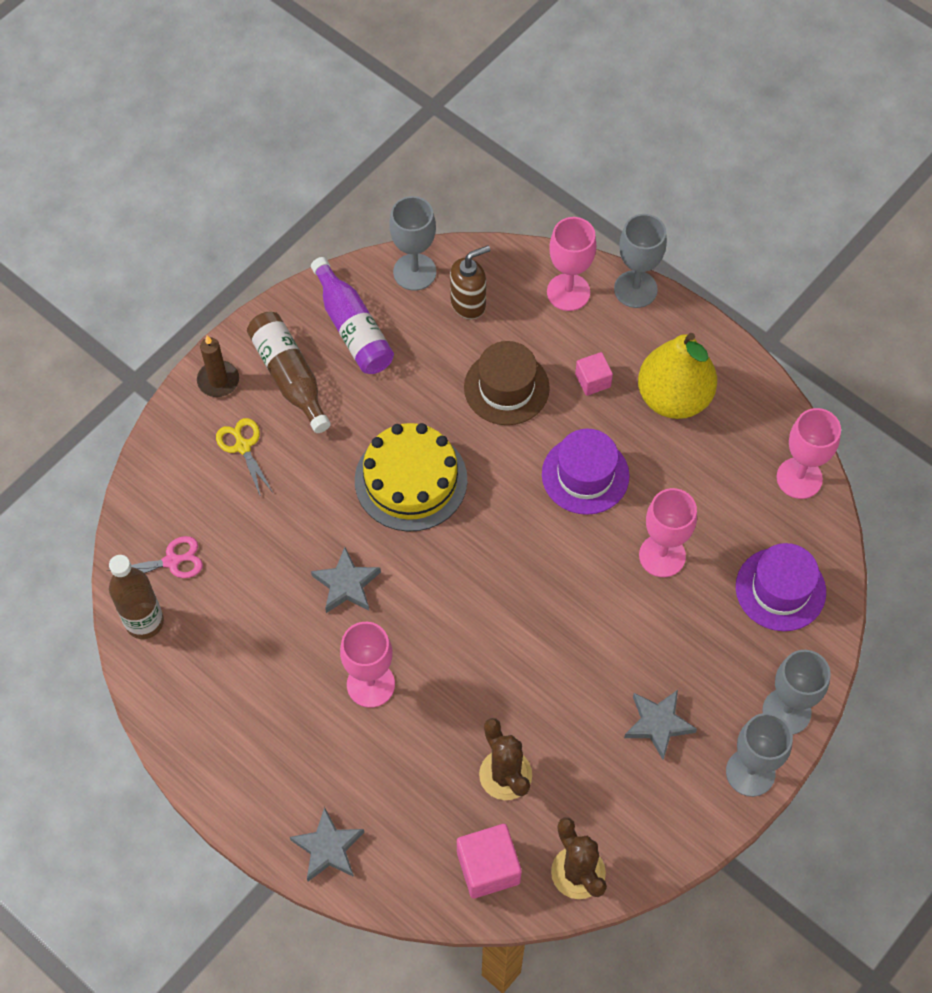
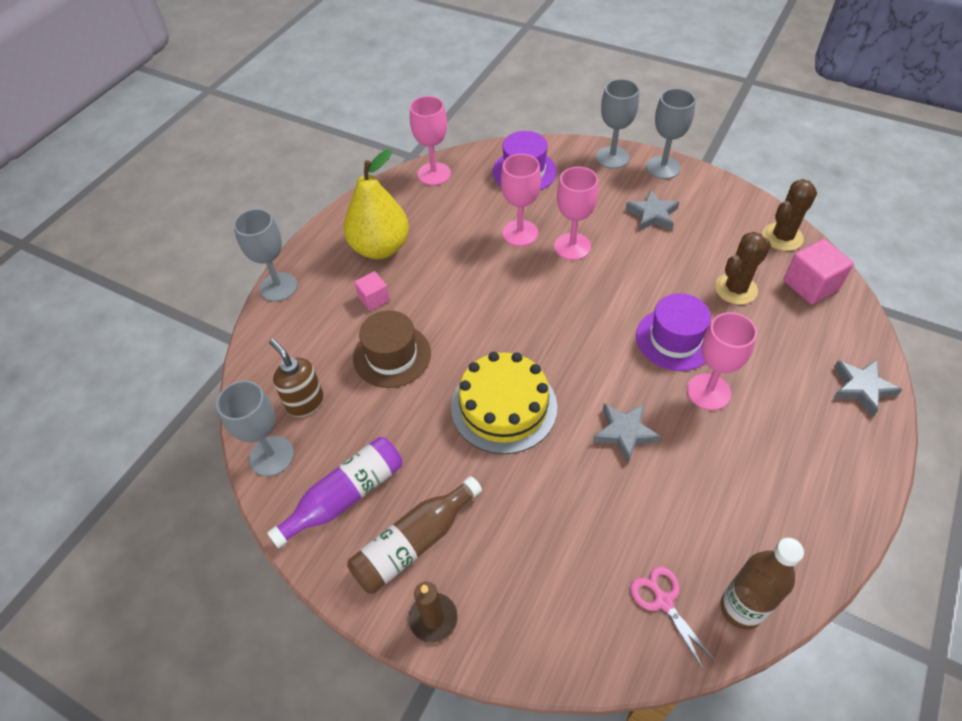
camera: 100 degrees left, 10 degrees down
(243, 446) = (508, 567): yellow scissors -> none
(568, 292) = (285, 331): pink goblet -> pink goblet (572, 246)
(585, 475) = (464, 288): purple hat -> purple hat (675, 339)

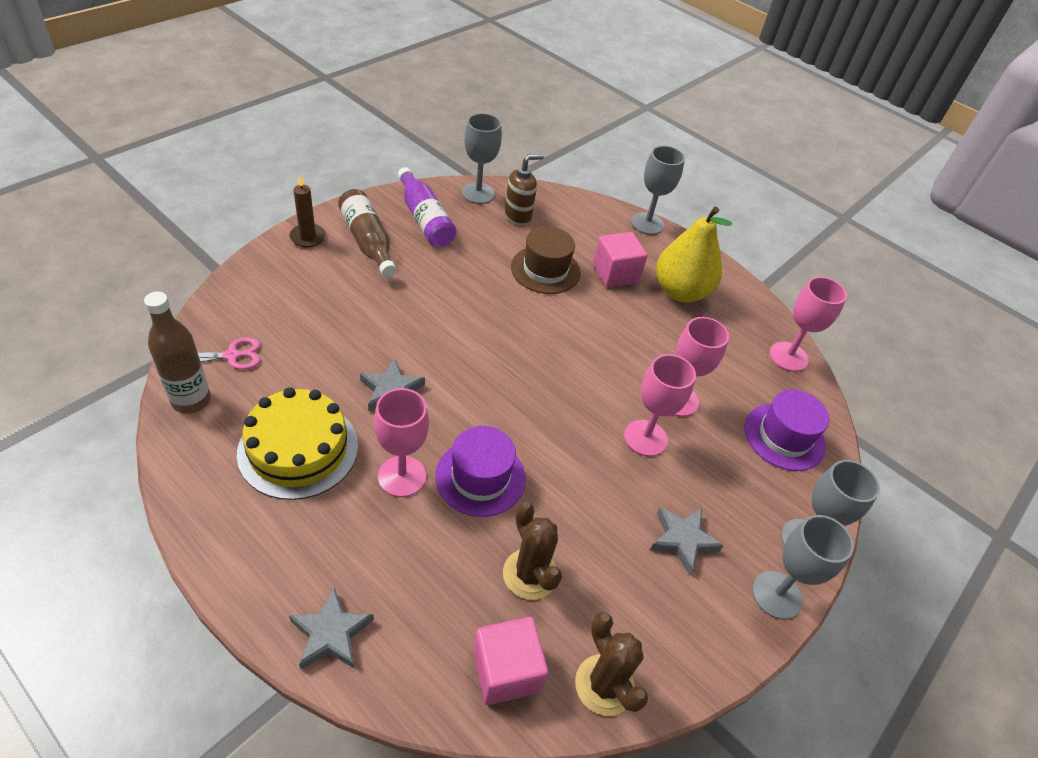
camera: 95 degrees right, 5 degrees down
(374, 299) = (615, 273): pink cube -> pink cube, size x1.63
(504, 407) = (460, 321): yellow cake -> yellow cake (298, 449)

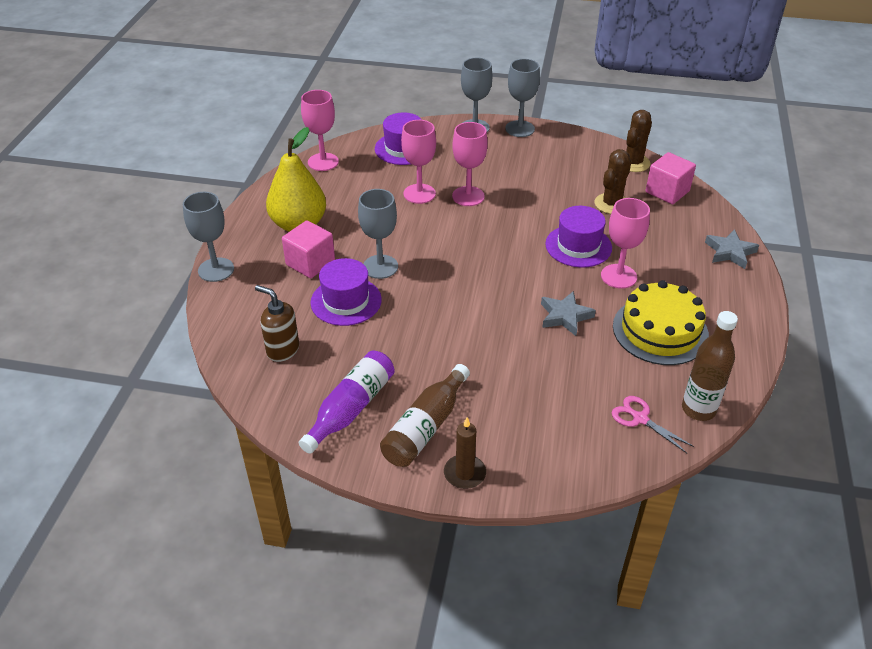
camera: 115 degrees left, 5 degrees down
(478, 193) = (270, 394): grey goblet -> grey goblet (380, 267)
(545, 270) = (346, 301): brown hat -> purple hat
(682, 540) = (525, 163): grey star -> none

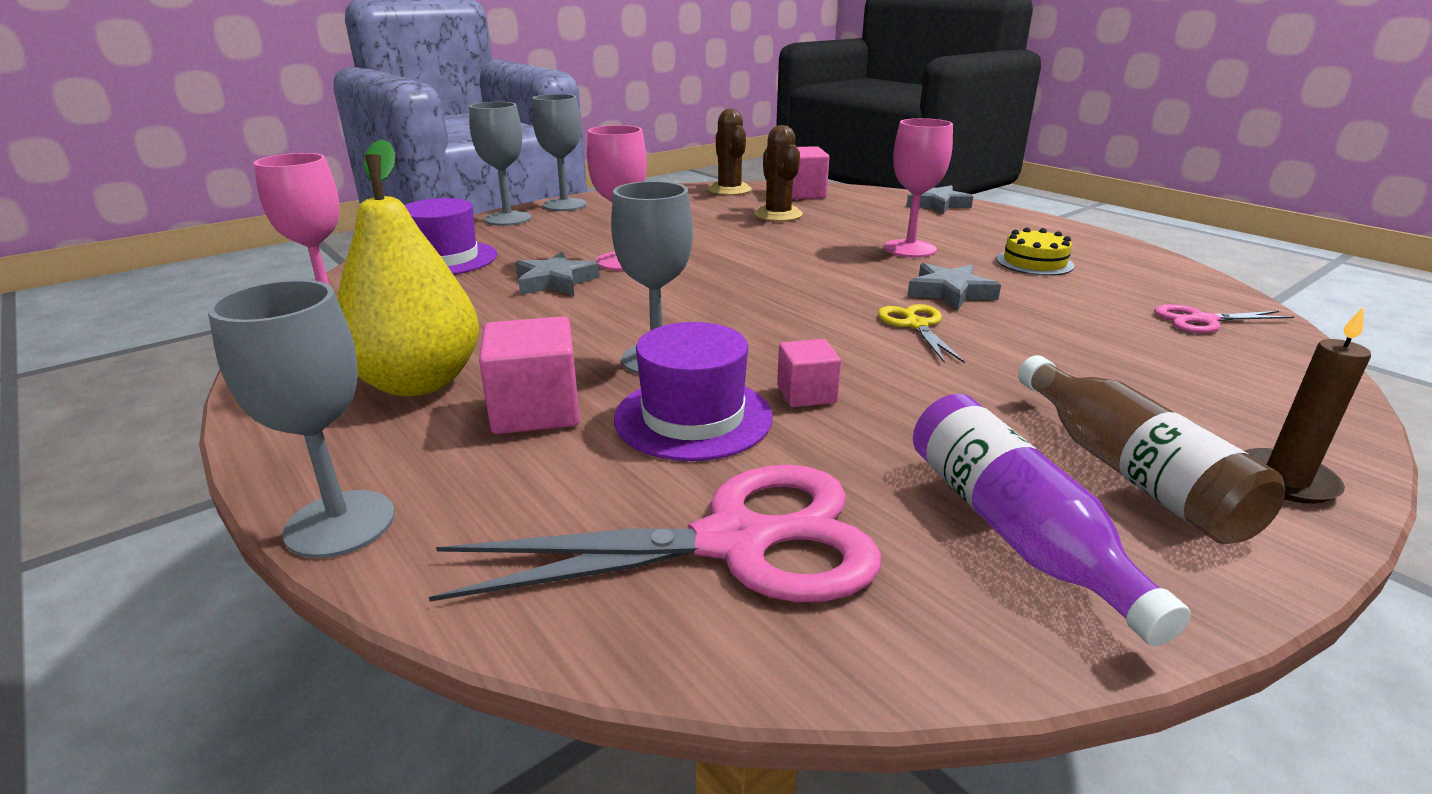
camera: 50 degrees left, 15 degrees down
(282, 350) = (734, 543): brown soap dispenser -> pink scissors
(395, 320) = (806, 394): none -> pink cube
(419, 194) = (555, 281): pink goblet -> grey star
(505, 321) = (916, 325): none -> yellow scissors
(578, 246) = (824, 247): purple hat -> none
(660, 330) = (1034, 262): yellow cake -> yellow cake, size x0.55
(698, 409) = (1202, 290): brown bottle -> none

